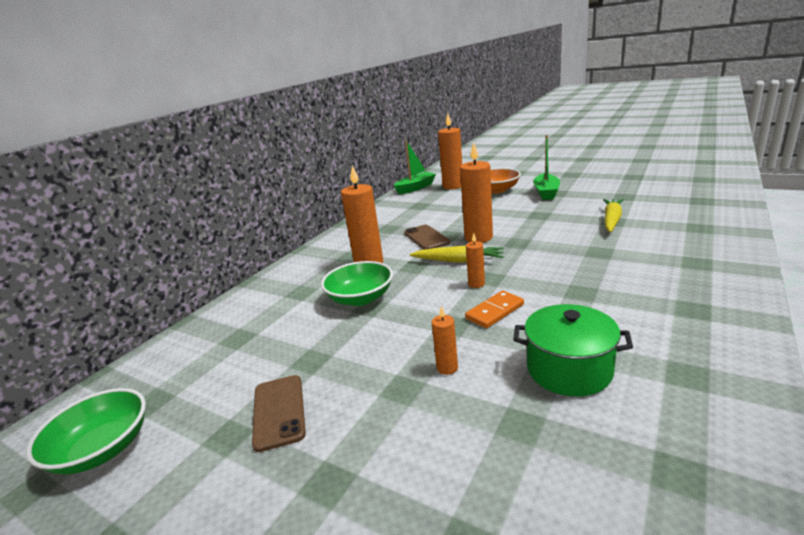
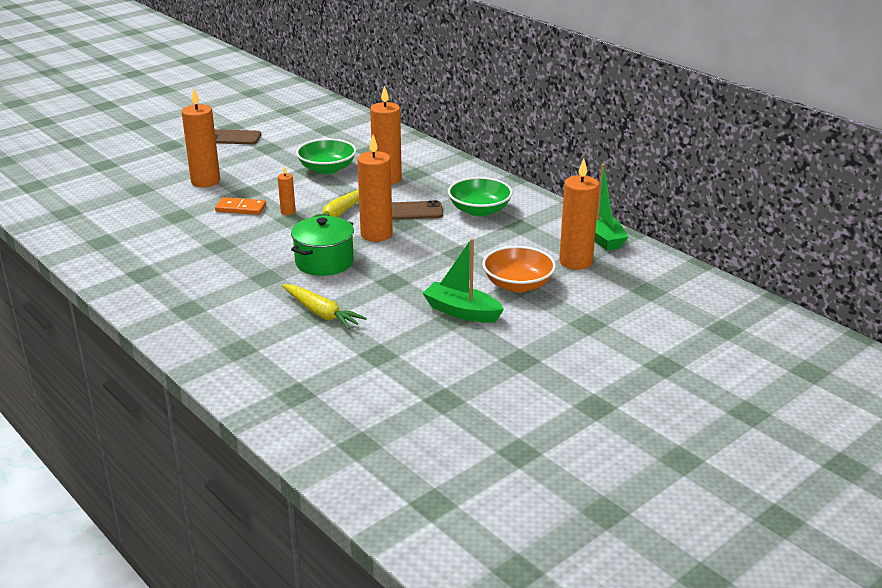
camera: 105 degrees right, 5 degrees up
(102, 449) = (260, 102): green bowl -> green bowl (479, 210)
(447, 368) = (205, 181): orange candle -> orange candle, size x2.05
(495, 311) = (241, 208): orange domino -> orange domino turned 60 degrees counterclockwise
(569, 369) = (154, 212): green pot -> green pot (324, 262)

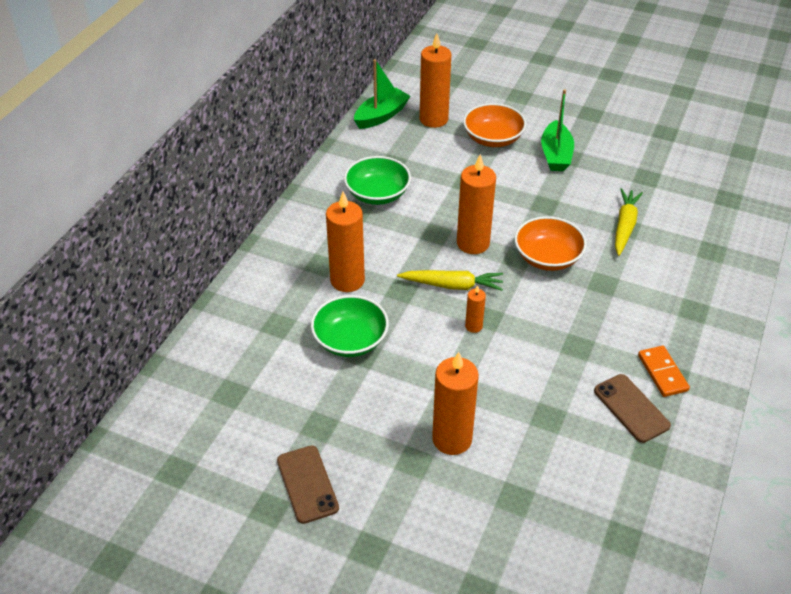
camera: 115 degrees left, 15 degrees up
(241, 208) = (493, 369): orange domino -> orange domino (662, 373)
(324, 262) = (547, 257): green pot -> orange bowl
(411, 211) = (410, 237): brown phone -> brown phone (631, 408)

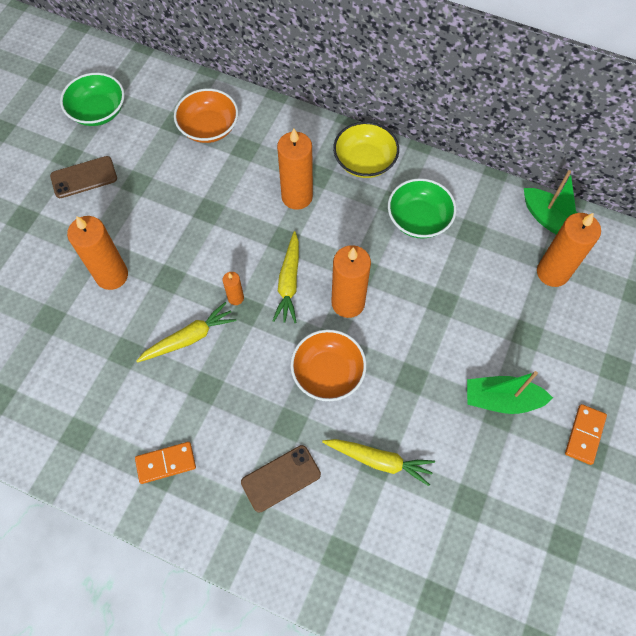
camera: 90 degrees right, 20 degrees up
(305, 229) = (365, 161): none -> yellow bowl
(350, 340) = (225, 201): green bowl -> green bowl (98, 111)
(493, 138) = (524, 333): orange bowl -> orange bowl (209, 127)
(524, 362) = (189, 338): none -> yellow carrot
(577, 115) = (584, 435): none -> orange domino
(631, 408) = (127, 426): brown phone -> brown phone (281, 478)

